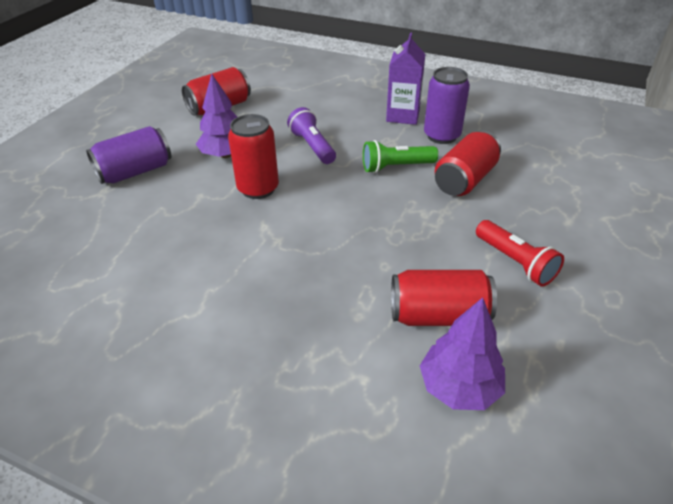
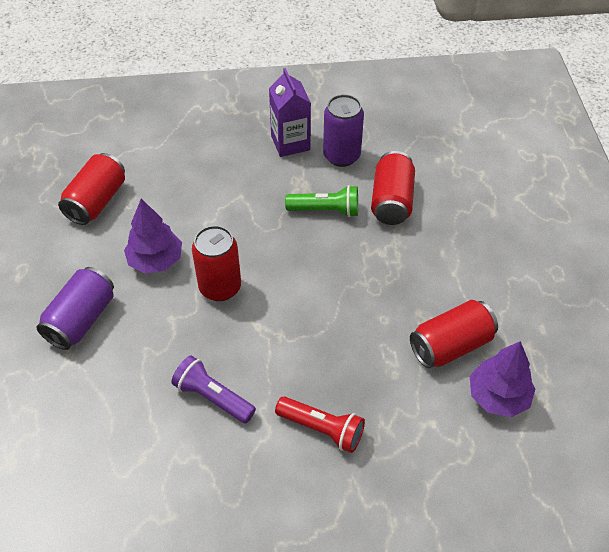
camera: 30 degrees left, 10 degrees up
(312, 146) = (232, 216): purple flashlight -> purple flashlight (213, 397)
(396, 167) = (325, 210): green flashlight -> green flashlight turned 135 degrees counterclockwise
(515, 262) = (476, 270): red flashlight -> red flashlight (322, 429)

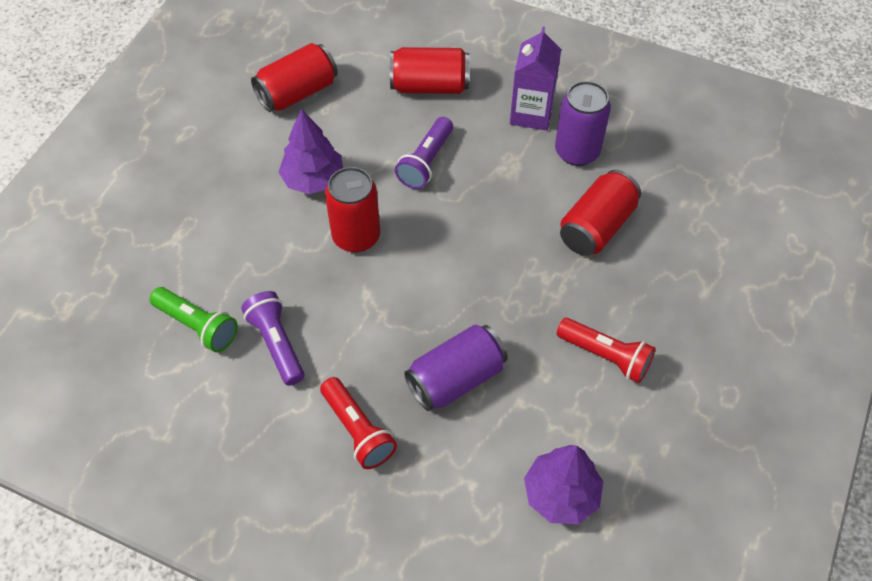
camera: 30 degrees right, 5 degrees up
(81, 319) = (209, 206): purple can -> purple can (456, 378)
(236, 209) = (426, 162): none -> purple flashlight
(325, 210) = (518, 204): green flashlight -> green flashlight (197, 326)
(450, 345) = (549, 414): red can -> red can (429, 86)
(460, 286) = (606, 356): none -> red flashlight

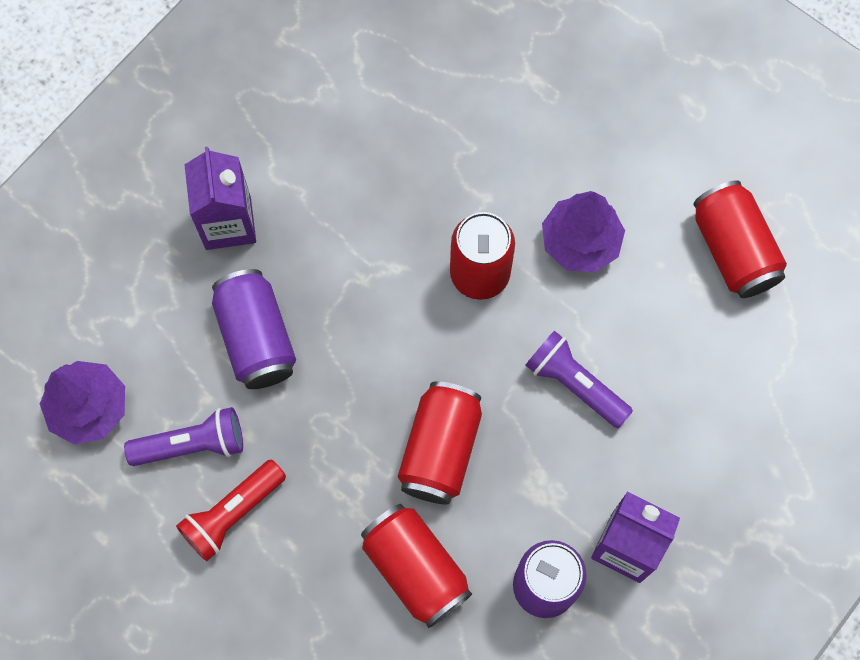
camera: 105 degrees right, 15 degrees up
(197, 326) = (404, 85): green flashlight -> none
(276, 344) = (357, 161): purple flashlight -> purple flashlight (192, 444)
(358, 430) = (228, 223): red flashlight -> purple carton
(429, 86) = (708, 423): red can -> red can (440, 449)

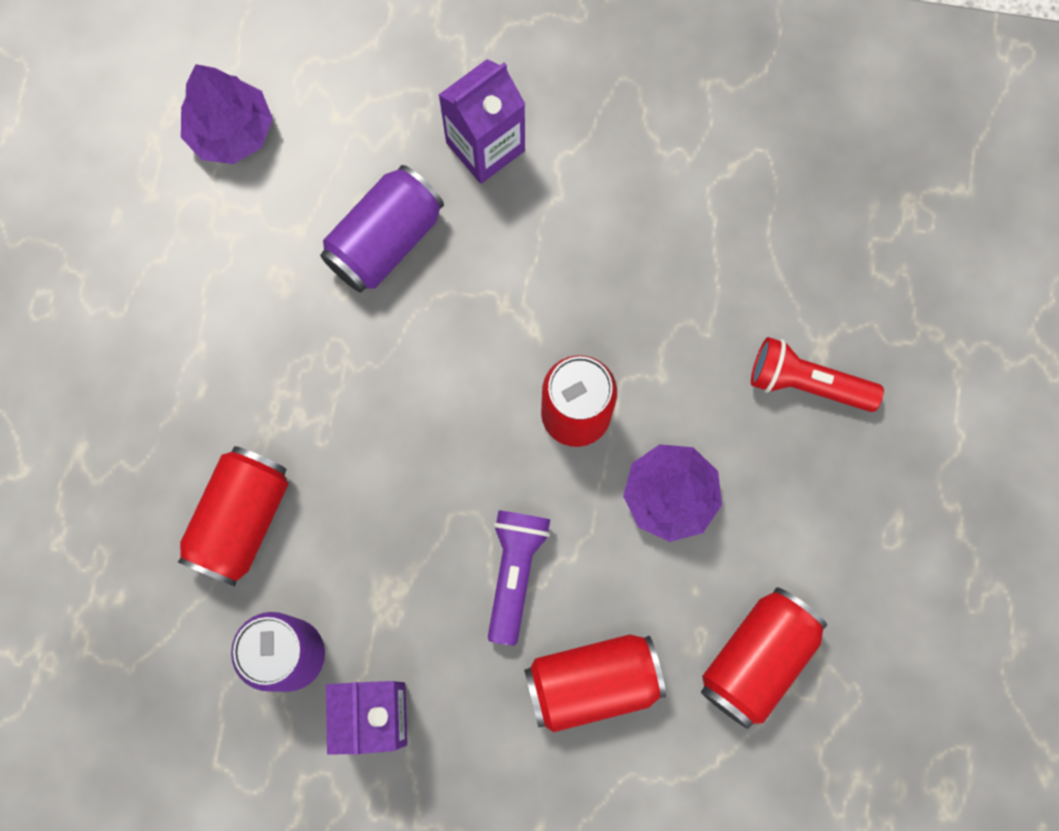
camera: 60 degrees right, 5 degrees up
(192, 444) = (248, 244): purple flashlight -> none
(233, 513) = (202, 319): red flashlight -> red flashlight (807, 383)
(440, 449) = (372, 477): red can -> red can (592, 682)

